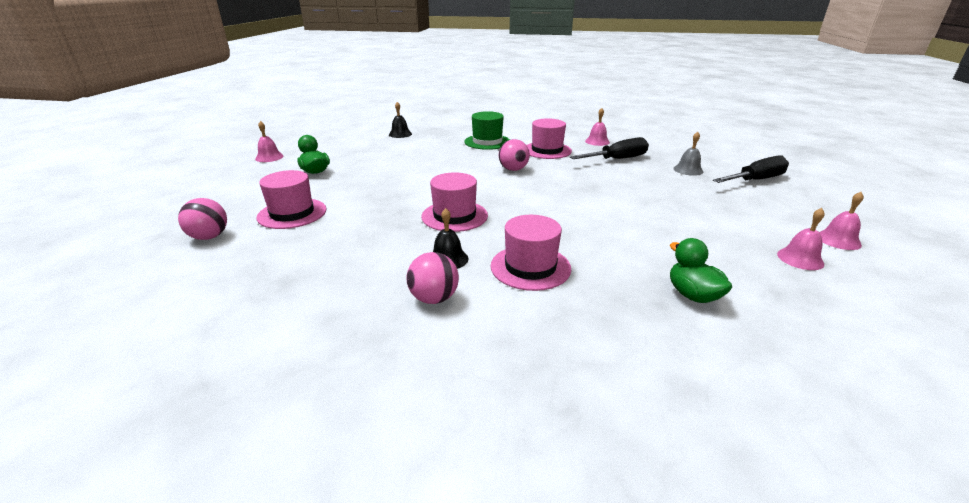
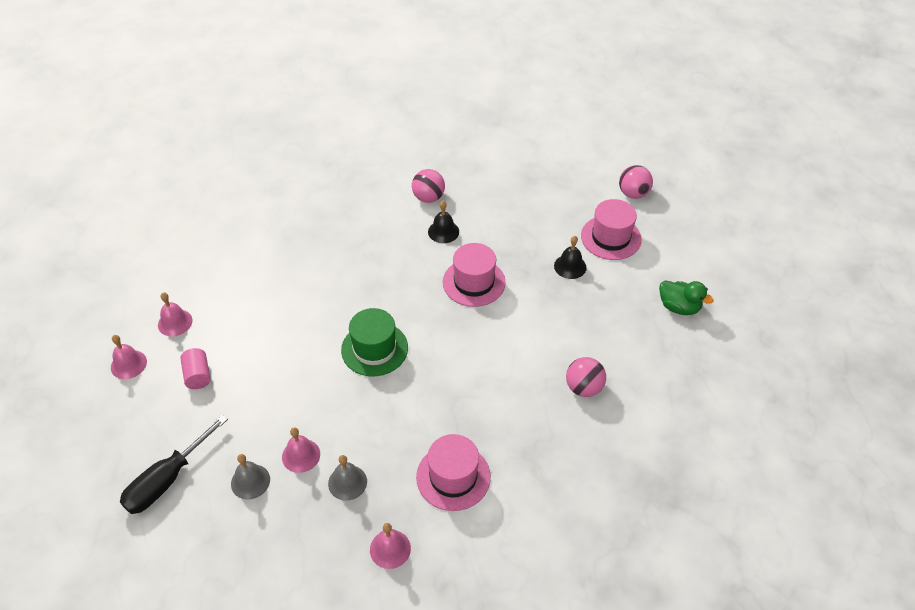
camera: 155 degrees right, 20 degrees up
(269, 157) = (769, 318): pink bell -> pink bell (301, 455)
(400, 134) = (699, 454): black bell -> black bell (570, 266)
(487, 142) = (553, 476): green hat -> green hat (374, 349)
(513, 169) = (469, 396): pink ball -> pink ball (583, 388)
(530, 267) = (381, 243): pink hat -> none
(617, 159) = (347, 482): black screwdriver -> grey bell
(692, 295) = (265, 254): green duck -> none
(752, 219) = (198, 375): none -> pink cylinder

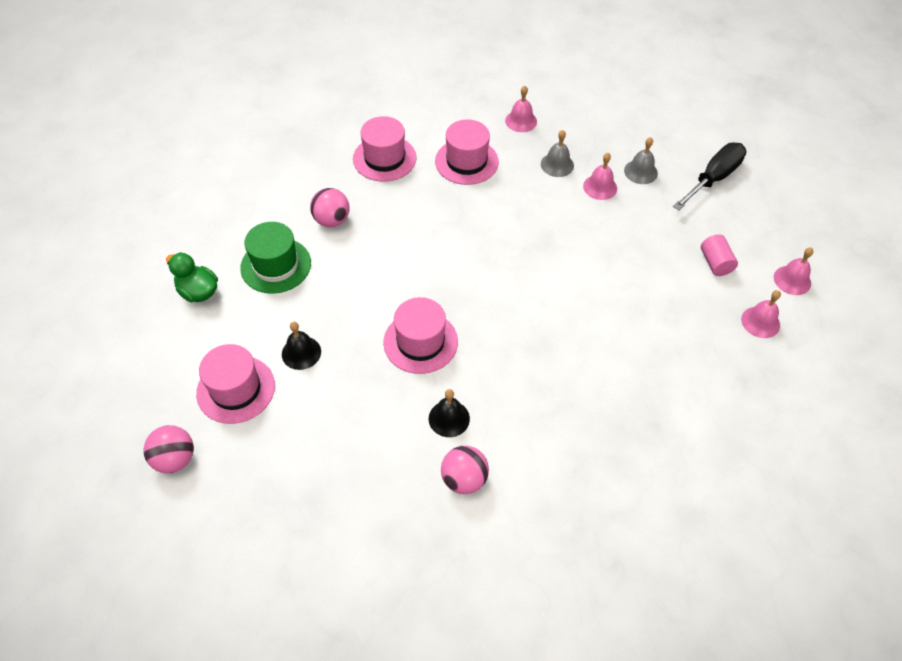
camera: 175 degrees left, 5 degrees up
(374, 349) = (536, 274): green hat -> green hat (276, 265)
(549, 472) = (384, 158): none -> pink hat

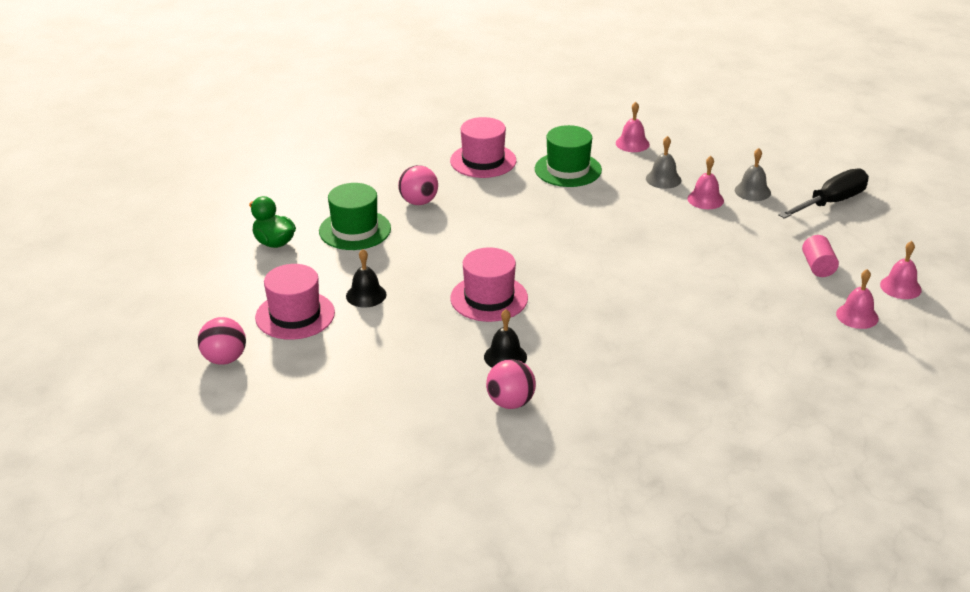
camera: 10 degrees right, 20 degrees down
(466, 161) = (568, 169): pink hat -> green hat

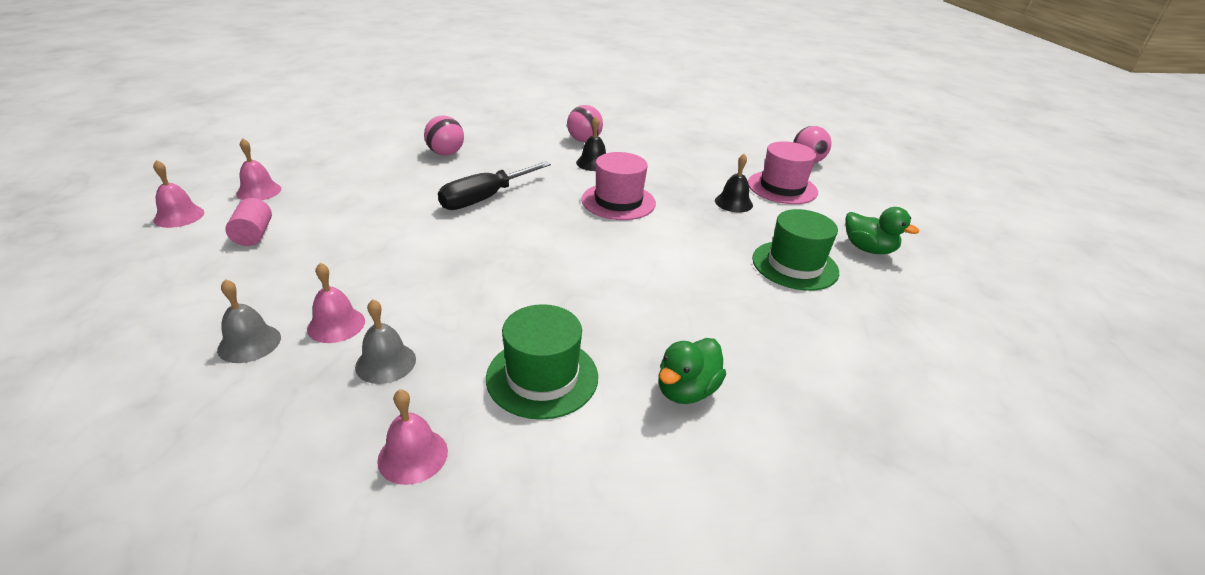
camera: 170 degrees right, 0 degrees up
(419, 202) = (744, 306): pink ball -> pink ball (446, 153)
(483, 161) = (686, 390): pink hat -> green duck
(831, 202) = (137, 326): black screwdriver -> black screwdriver (485, 198)

